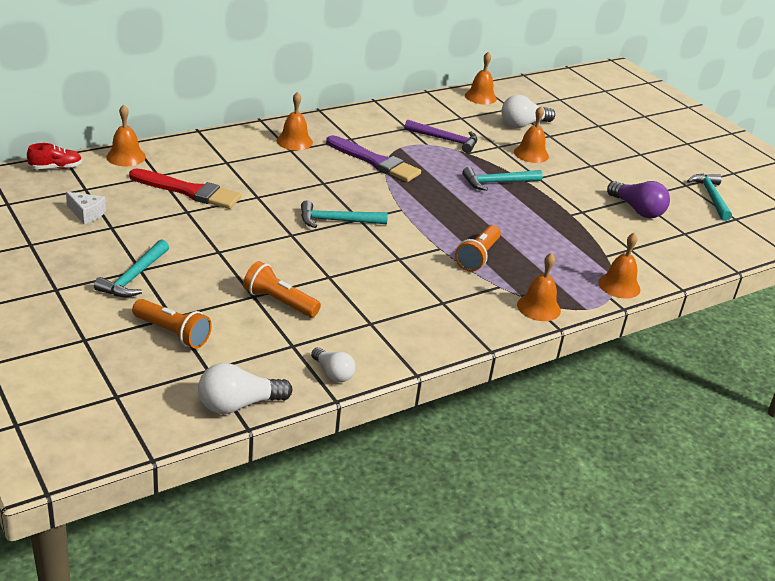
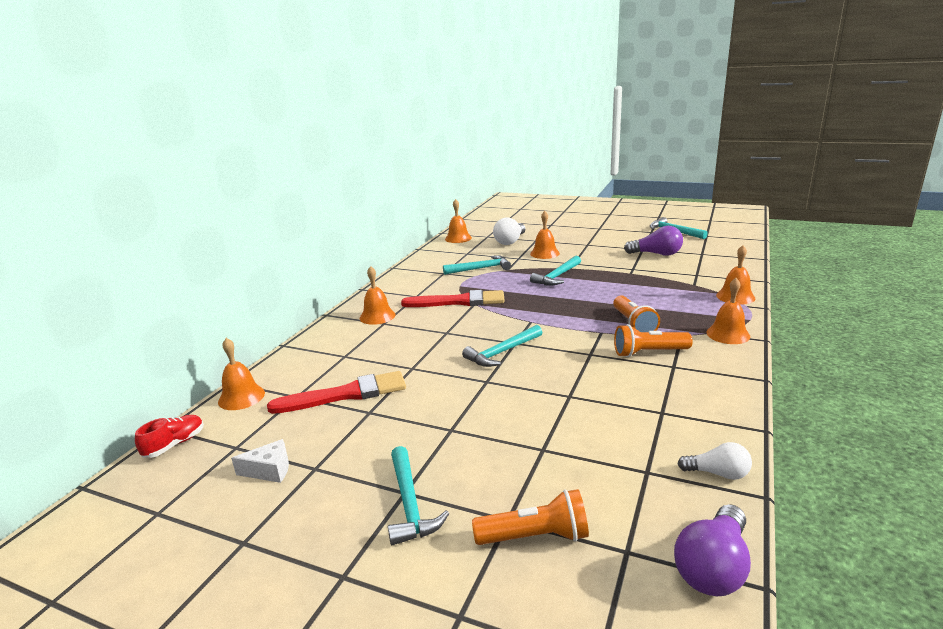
camera: 30 degrees left, 10 degrees down
(238, 404) = (713, 567): white light bulb -> purple light bulb
(279, 302) = (571, 440): orange flashlight -> orange flashlight (649, 353)
(375, 162) = (459, 301): purple brush -> red brush
(446, 140) = (481, 268): purple hammer -> turquoise hammer

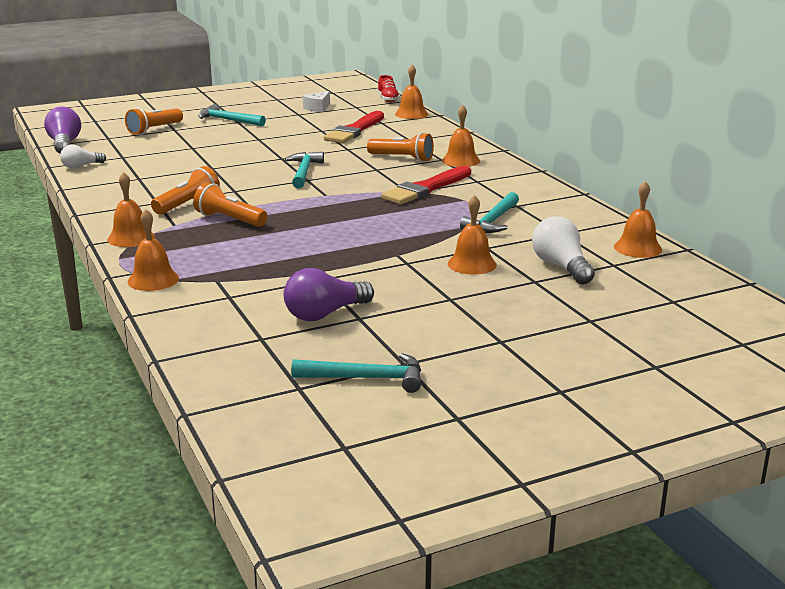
camera: 130 degrees right, 0 degrees up
(404, 335) = (402, 158): none -> orange flashlight
(557, 277) = (389, 239): turquoise hammer -> none

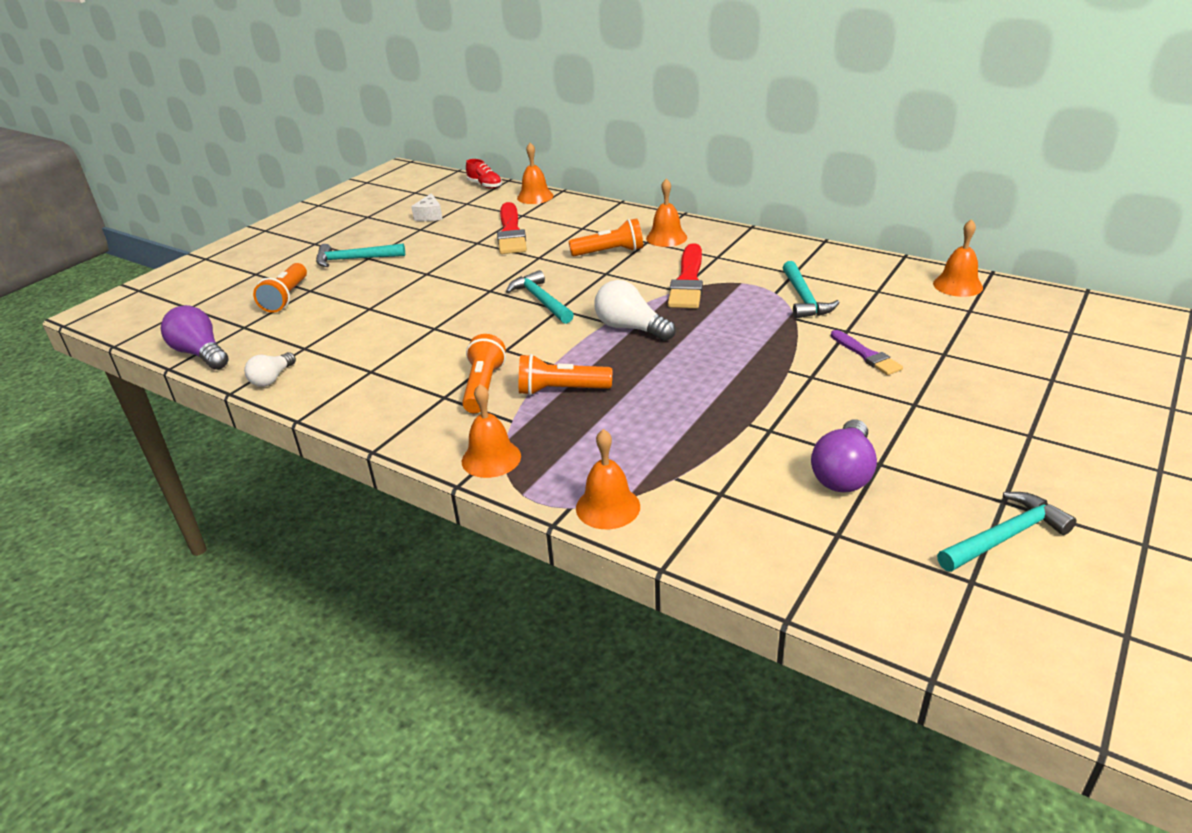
camera: 30 degrees left, 10 degrees up
(472, 264) = (866, 355): orange bell -> purple brush
(561, 267) = (938, 329): white light bulb -> white light bulb (630, 328)

